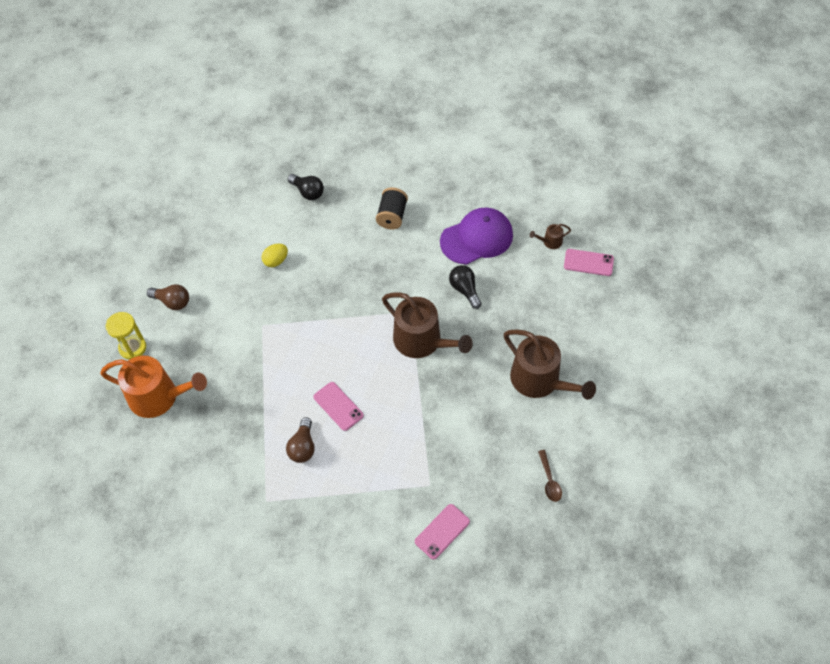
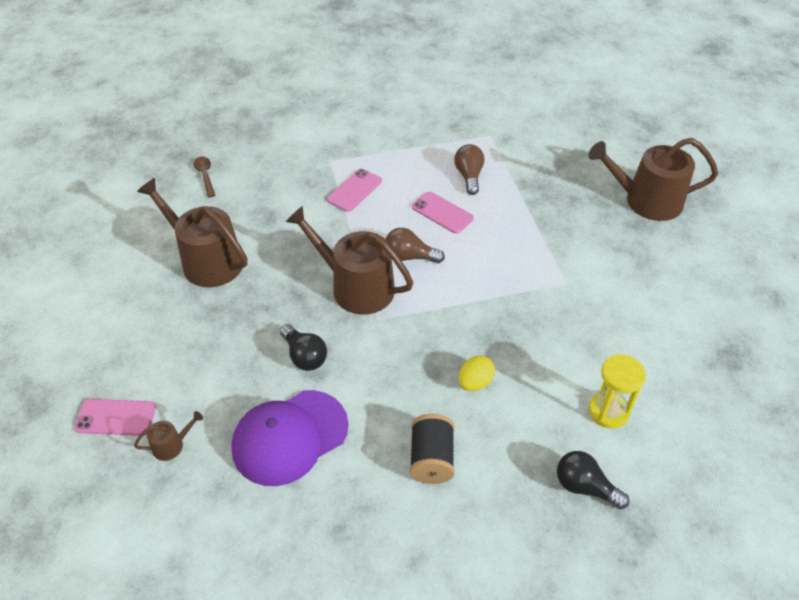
camera: 170 degrees right, 10 degrees down
(132, 348) = (709, 242): yellow hourglass -> yellow hourglass (608, 411)
(159, 397) = (646, 201): orange watering can -> brown watering can
(172, 302) = (696, 297): brown light bulb -> brown light bulb (410, 257)
(276, 261) = (585, 365): yellow egg -> yellow egg (475, 382)
(442, 531) = (314, 131): pink phone -> pink phone (355, 190)

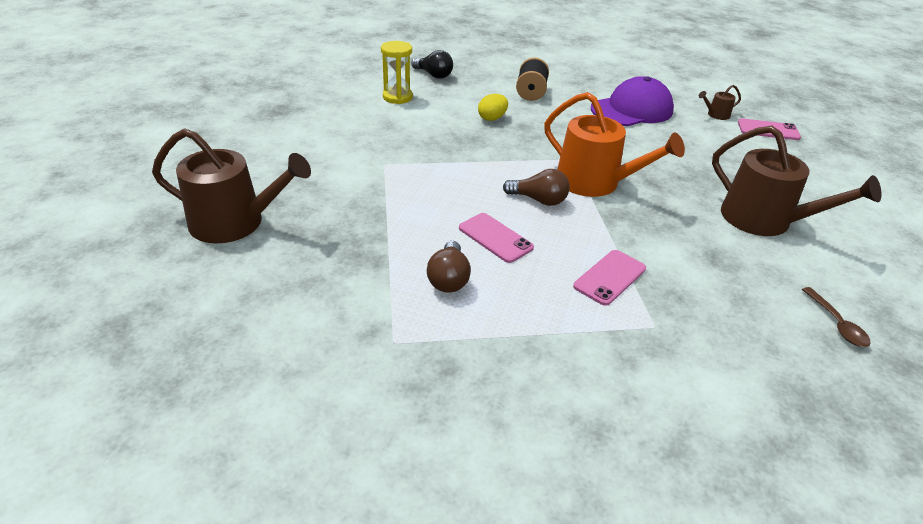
camera: 175 degrees left, 10 degrees down
(304, 356) = (633, 144): black light bulb -> none
(356, 287) = (595, 182): brown watering can -> orange watering can

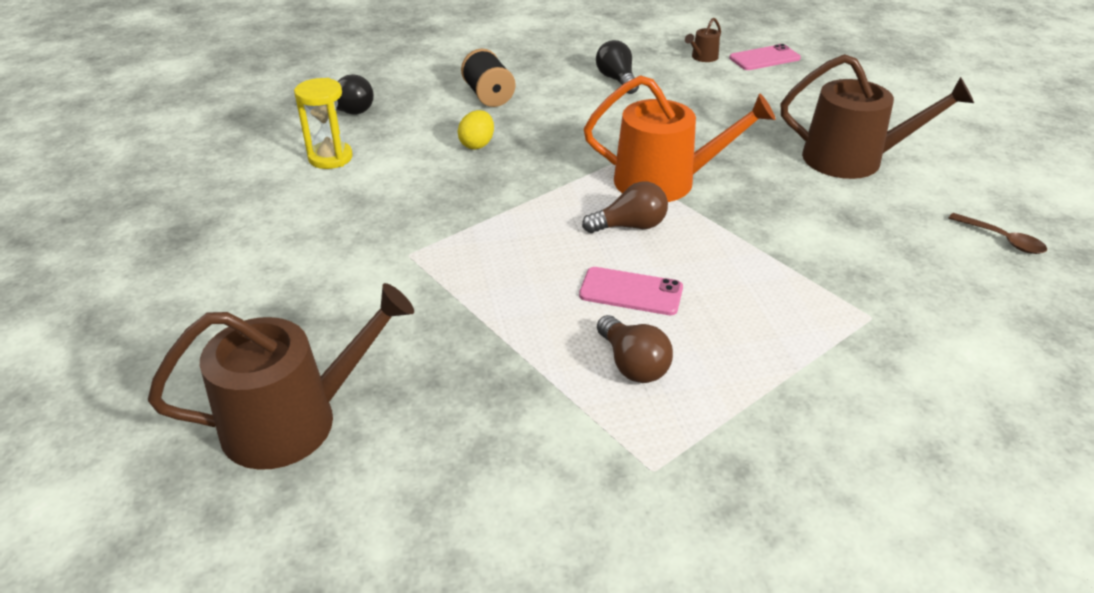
camera: 30 degrees left, 0 degrees up
(609, 277) = (784, 284): pink phone -> none
(632, 110) = (617, 80): purple cap -> black light bulb

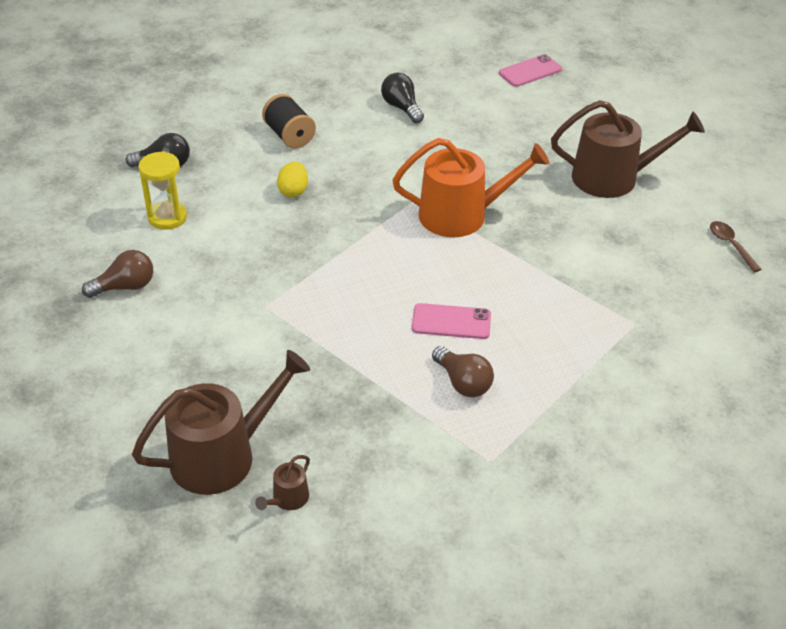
camera: 10 degrees left, 5 degrees up
(630, 226) = (440, 262): brown light bulb -> brown light bulb (125, 287)
(702, 57) = (474, 75): brown watering can -> brown watering can (288, 499)
(1002, 239) = (730, 245): brown spoon -> brown spoon turned 150 degrees counterclockwise

